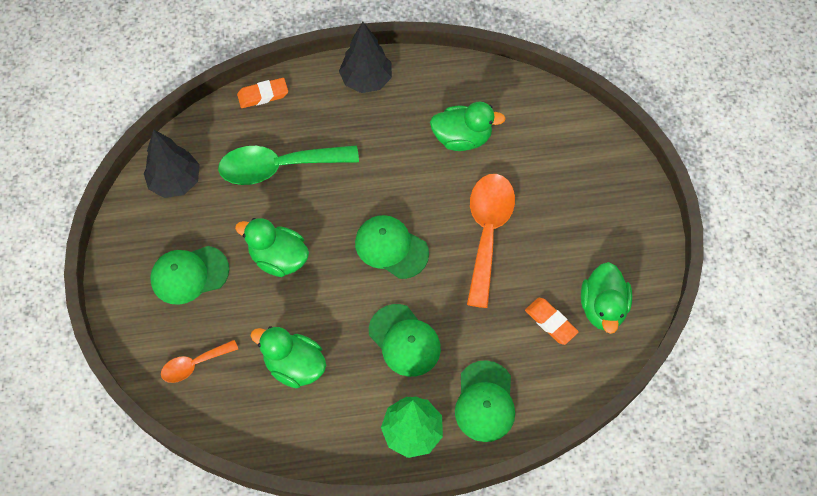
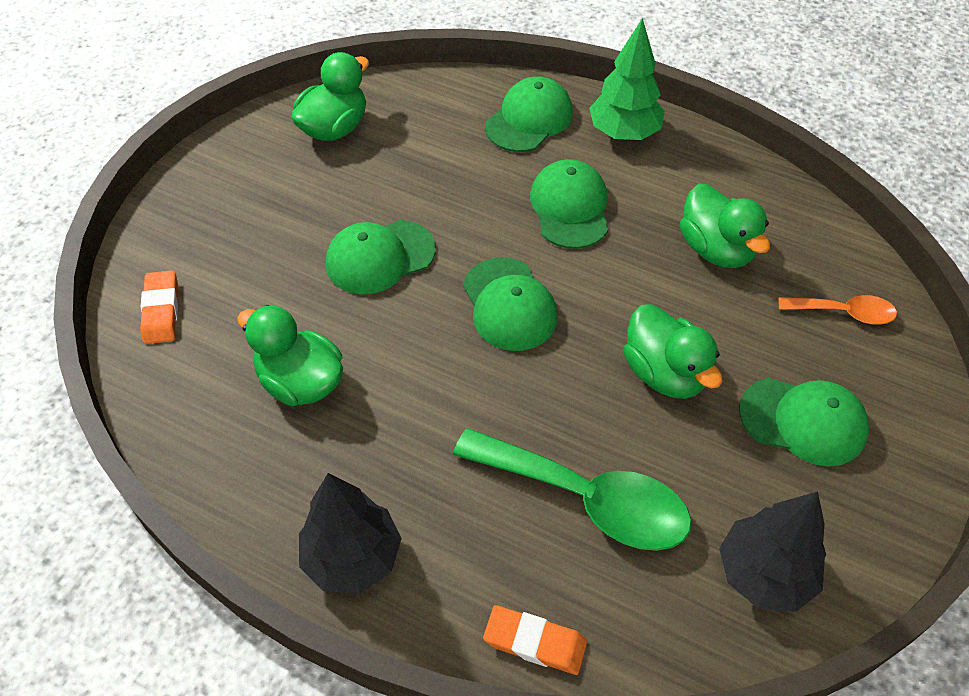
camera: 145 degrees left, 10 degrees down
(487, 232) = (380, 257): orange spoon -> green cap
(550, 322) = (399, 143): orange eraser -> orange eraser (161, 310)

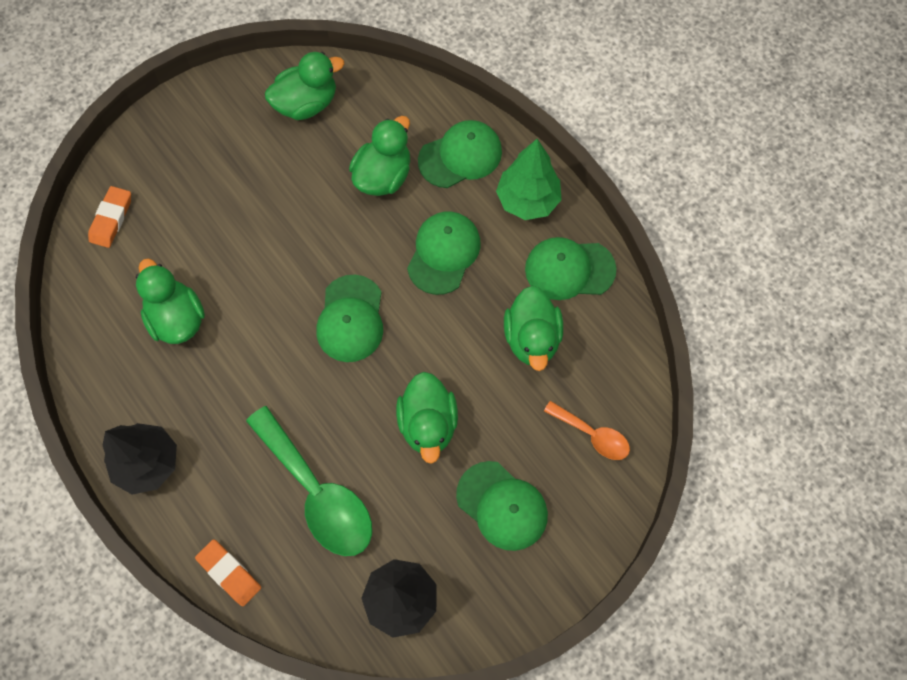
camera: 25 degrees right, 15 degrees up
(380, 257) = (280, 238): green cap -> green cap (569, 269)
(459, 162) = (383, 176): none -> green duck

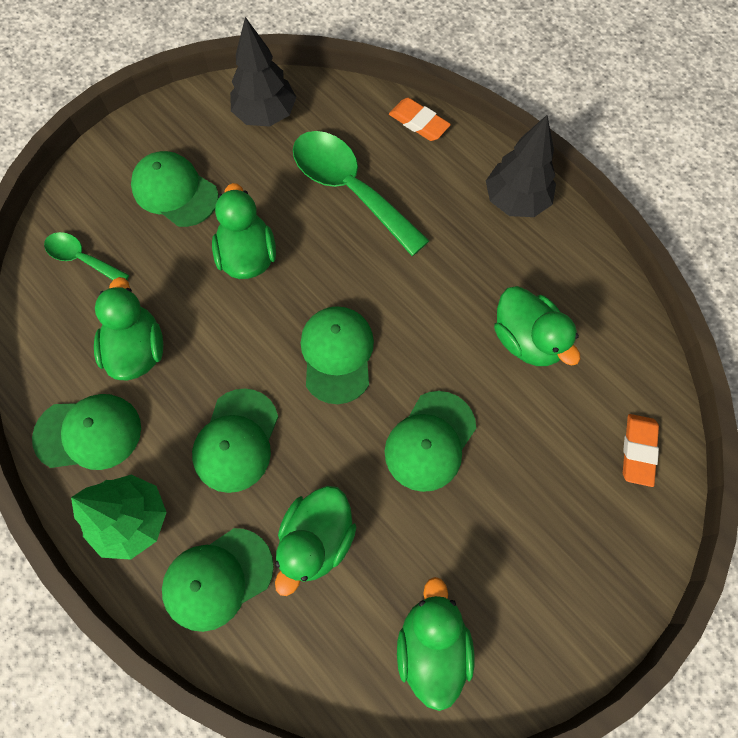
camera: 175 degrees right, 0 degrees up
(281, 240) = (430, 441): none -> green cap
(306, 103) = (432, 645): green duck -> green duck turned 120 degrees clockwise
(592, 435) = (82, 258): orange spoon -> green spoon

